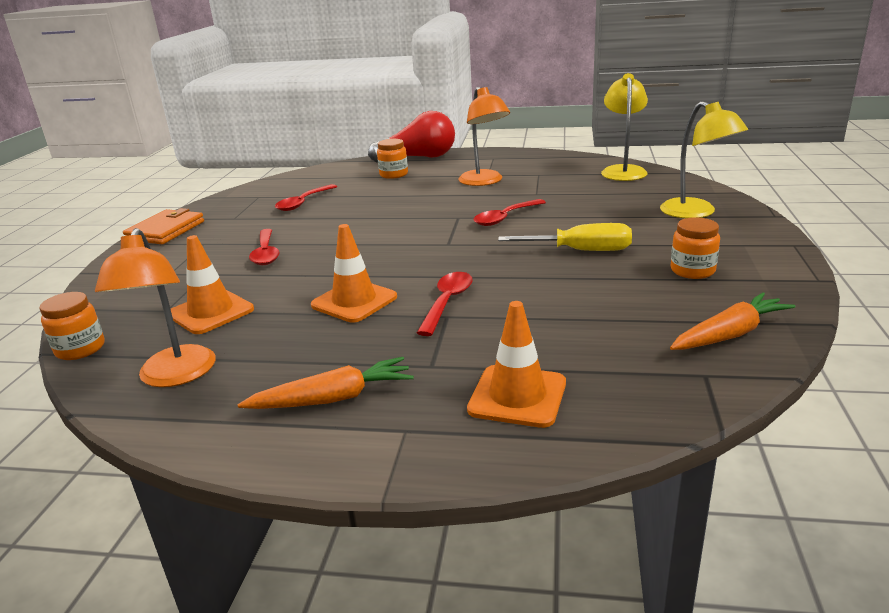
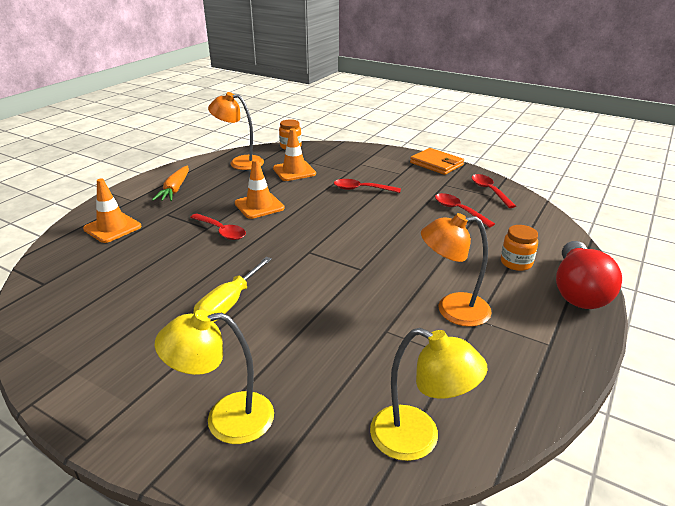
camera: 110 degrees right, 5 degrees up
(505, 218) = (335, 291): red spoon -> red spoon (489, 191)
(692, 271) = (132, 342): orange jar -> none
(729, 334) = (53, 312): orange carrot -> none

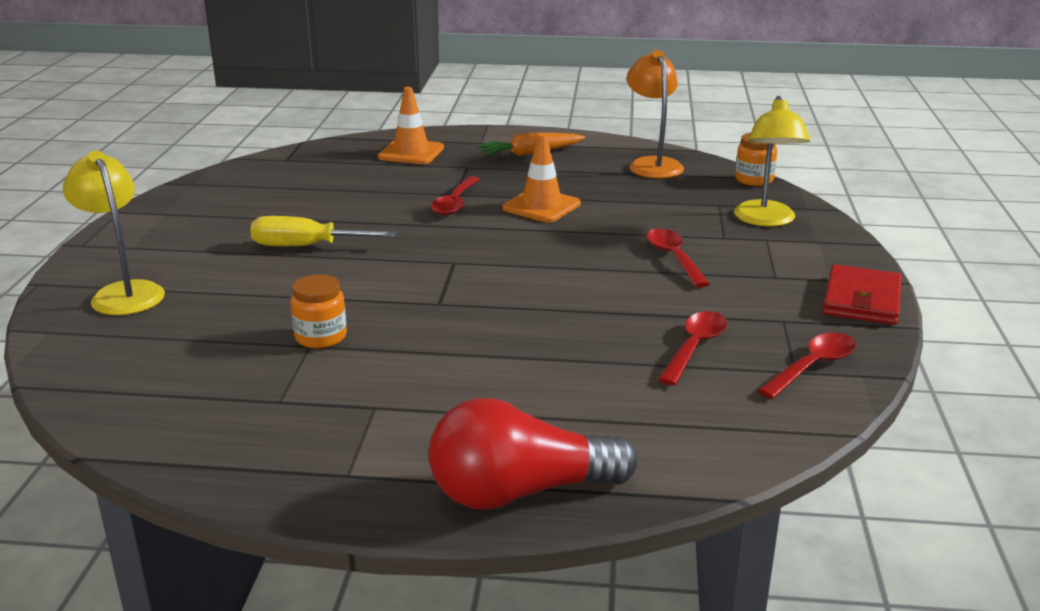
camera: 65 degrees right, 5 degrees down
(294, 171) = (672, 201): orange traffic cone -> none
(418, 439) = (123, 398): yellow lamp -> yellow lamp (765, 220)
(436, 164) = (861, 300): orange wallet -> red wallet
(452, 310) = (385, 384): orange lamp -> none
(516, 263) = (562, 422): orange jar -> orange jar (321, 337)

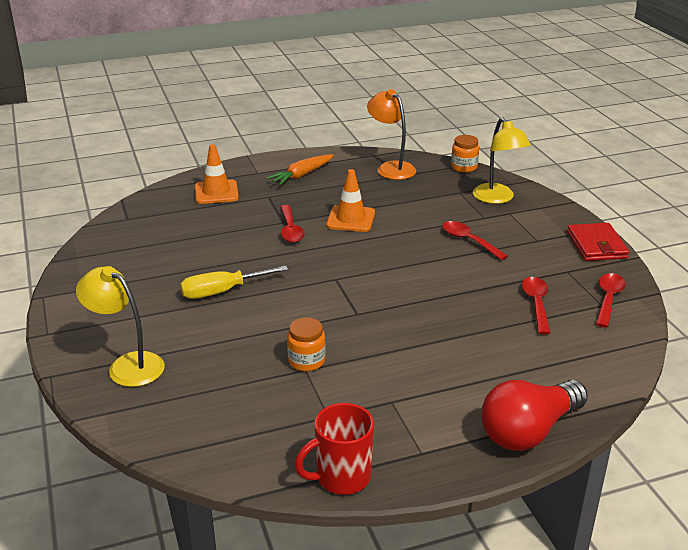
camera: 25 degrees left, 5 degrees up
(218, 471) = (341, 477): none -> red mug

